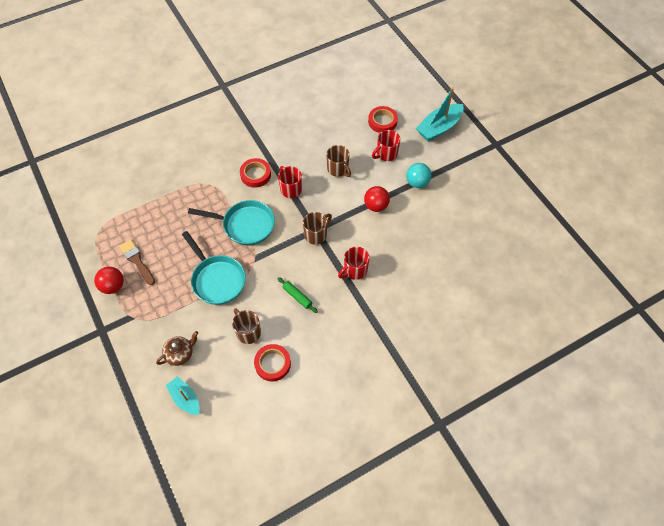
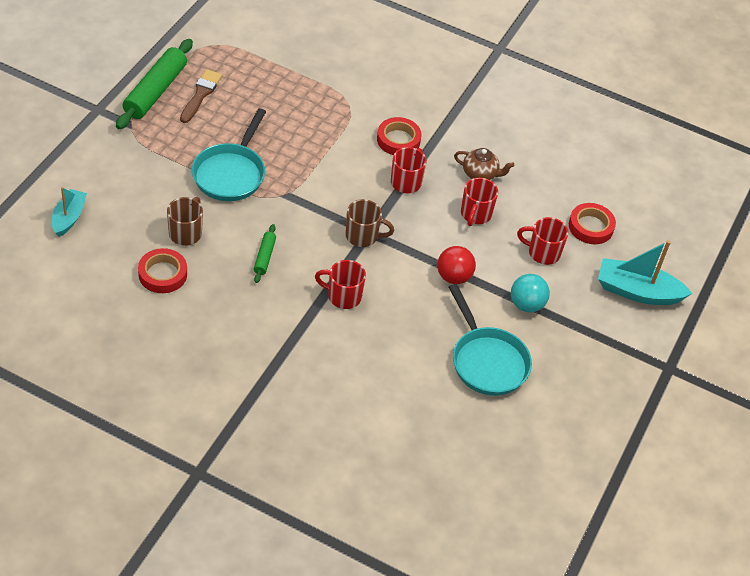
camera: 50 degrees right, 10 degrees down
(113, 286) = (155, 91): red ball -> green rolling pin
(180, 354) = (117, 187): brown teapot -> brown teapot (480, 174)
(245, 225) = (321, 164): turquoise pan -> turquoise pan (487, 361)
(338, 169) = (475, 214): brown mug -> red mug

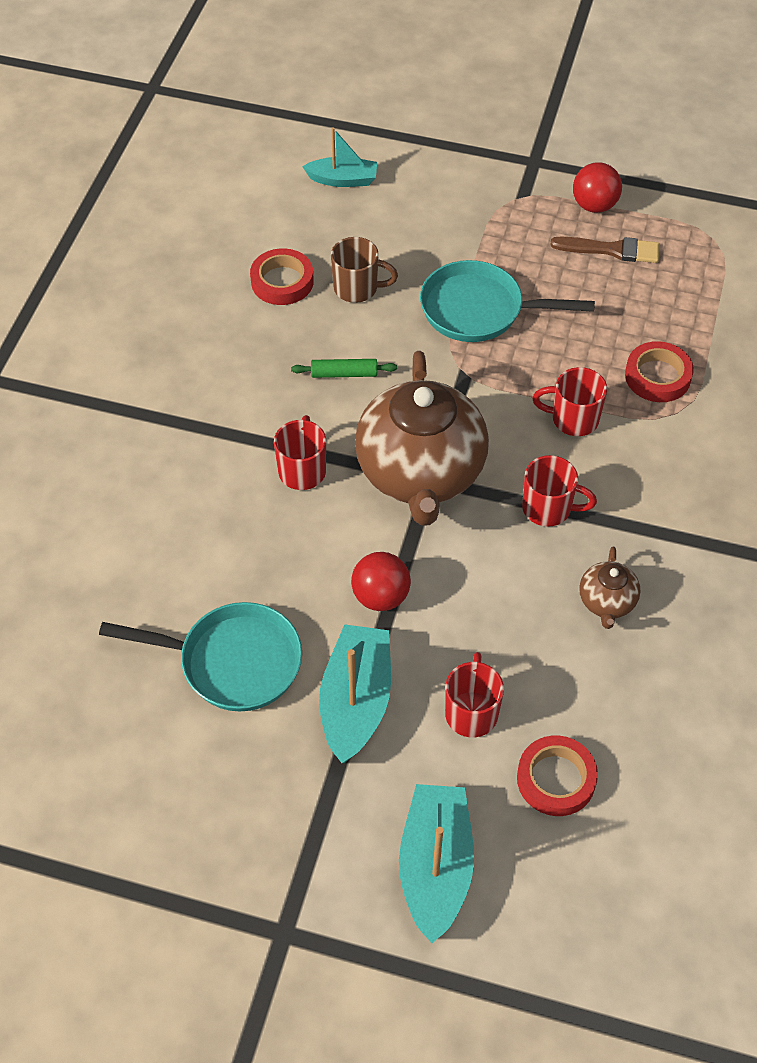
camera: 85 degrees right, 5 degrees up
(155, 91) = (594, 205): green rolling pin -> red ball
(363, 236) = (420, 473): brown mug -> brown teapot
(398, 140) = (631, 484): red tape -> red tape (657, 376)
(475, 214) = (517, 607): red mug -> red mug (573, 419)
(487, 361) = (232, 662): turquoise pan -> turquoise pan turned 135 degrees counterclockwise
(526, 304) = (356, 701): turquoise ball -> turquoise boat

